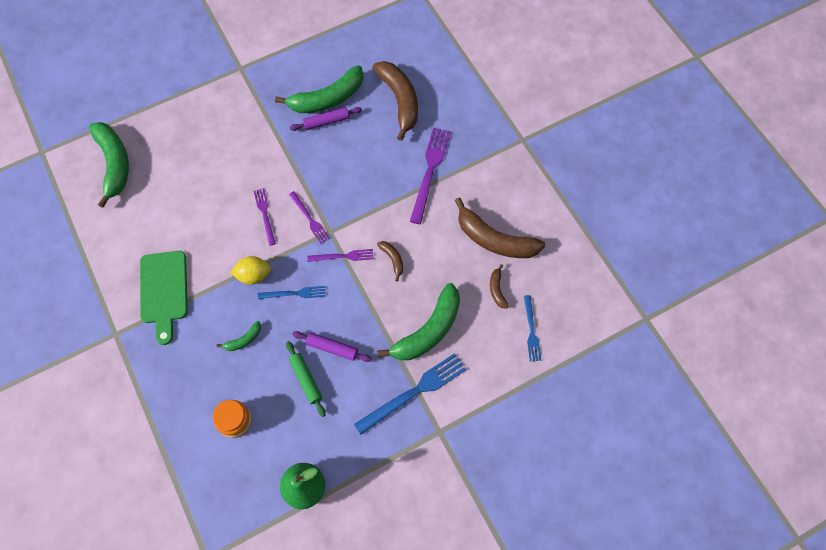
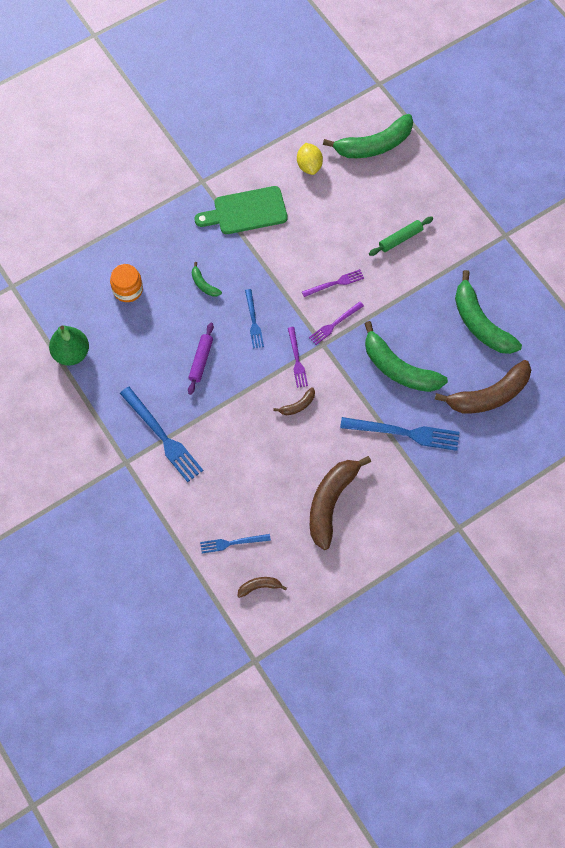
camera: 85 degrees right, 0 degrees up
(254, 275) = (269, 283): yellow lemon -> yellow lemon (309, 166)
(306, 379) = (169, 342): green rolling pin -> green rolling pin (400, 239)
(326, 122) = (451, 326): purple rolling pin -> none
(428, 330) = (225, 445): green banana -> green banana (398, 368)
(430, 171) = (404, 433): purple fork -> blue fork
(497, 289) = (274, 507): brown banana -> brown banana (259, 586)

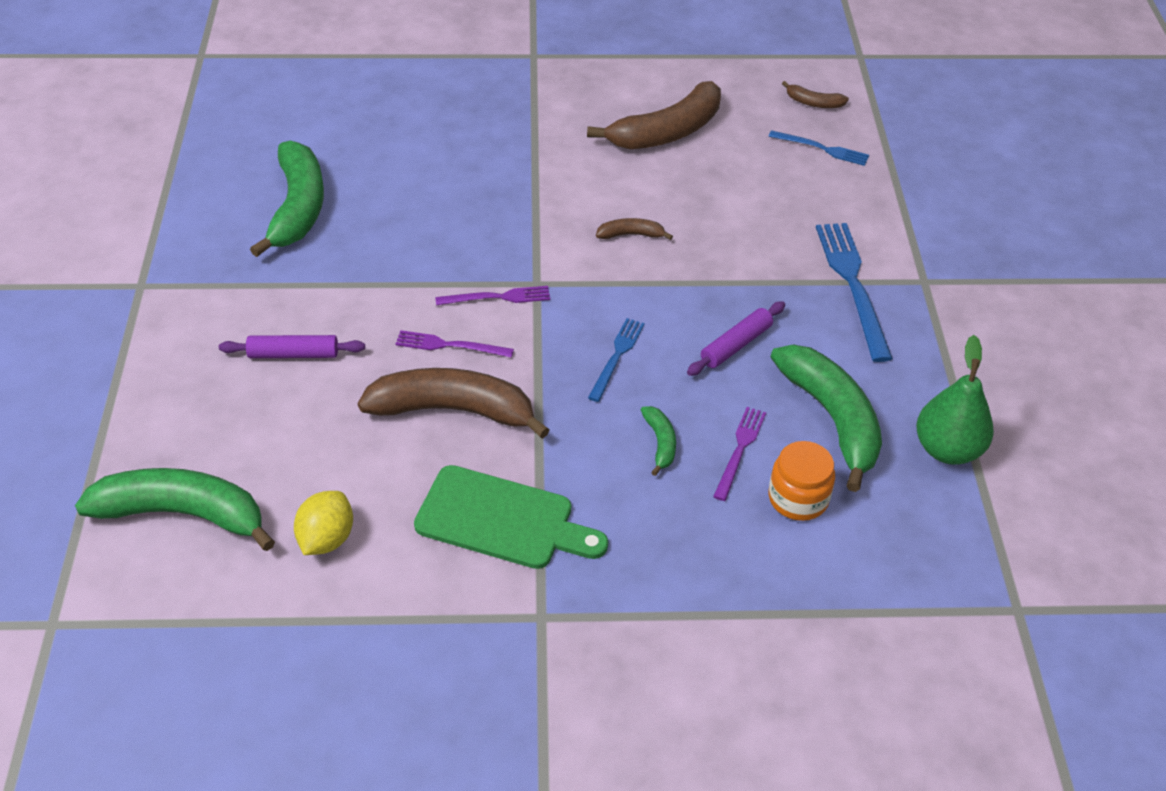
camera: 150 degrees left, 20 degrees down
(297, 359) = (589, 283): purple fork -> purple fork (740, 450)
(398, 368) = (457, 212): green banana -> green banana (832, 419)
(400, 239) = (293, 354): green rolling pin -> purple rolling pin
(404, 433) = (514, 151): blue fork -> none
(489, 395) = (371, 138): brown banana -> brown banana (453, 410)

